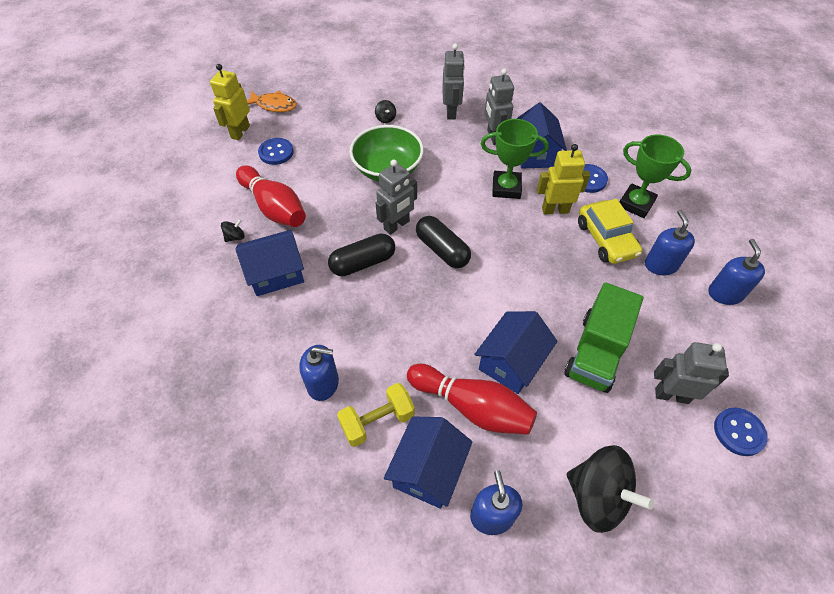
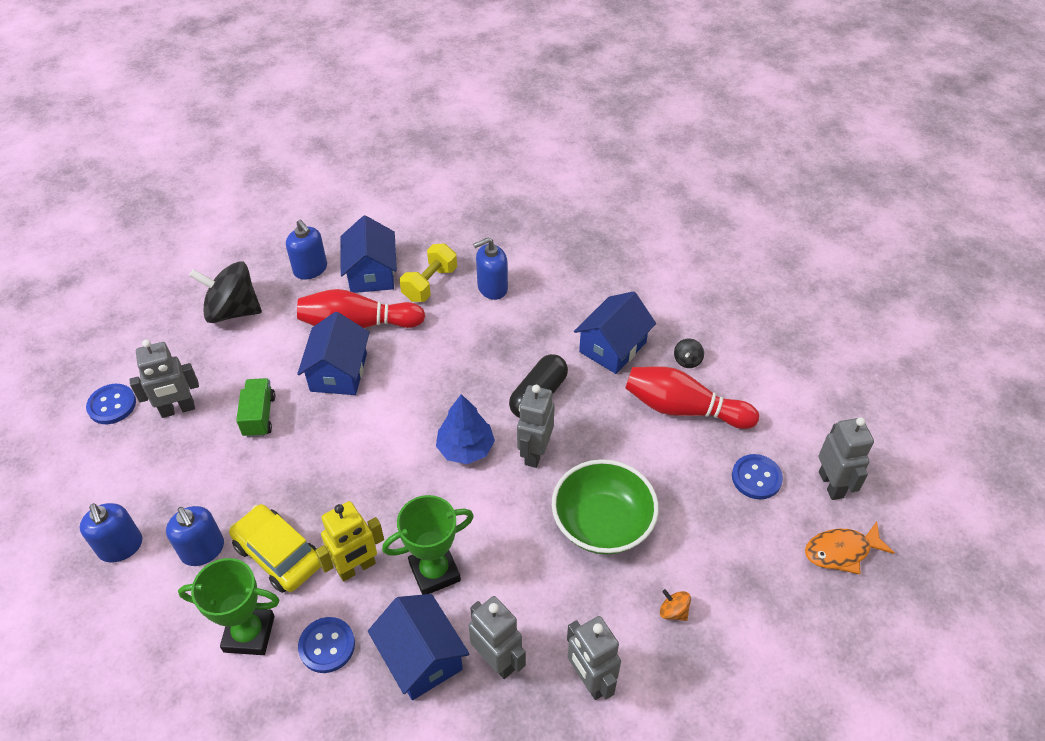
camera: 150 degrees right, 5 degrees down
(240, 132) = (831, 484): yellow robot -> grey robot
(385, 118) = (673, 611): black spinning top -> orange spinning top
(442, 250) = (465, 448): black capsule -> blue tree
(596, 352) = (259, 416): green truck -> green truck, size x0.59

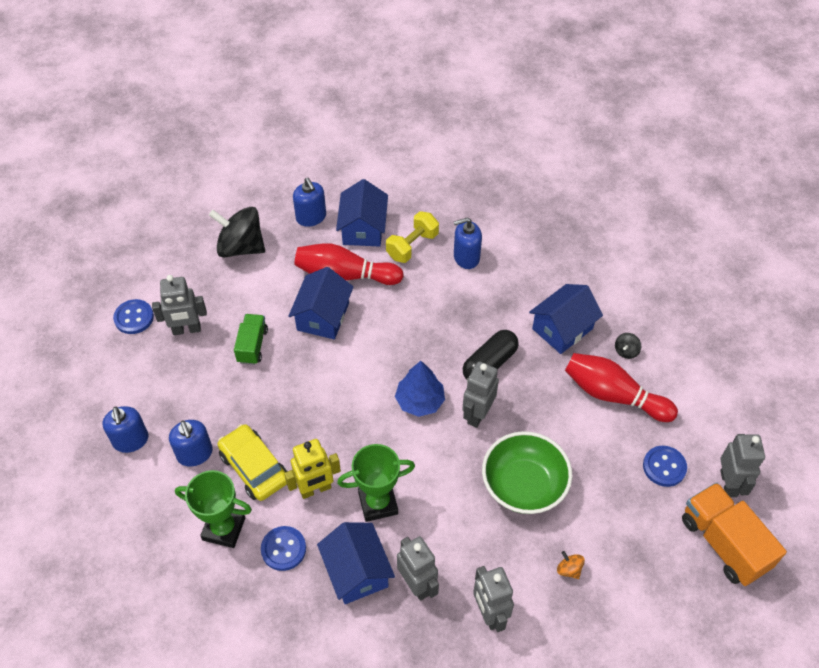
camera: 10 degrees right, 5 degrees up
(841, 551) = (723, 543): orange fish -> orange truck

